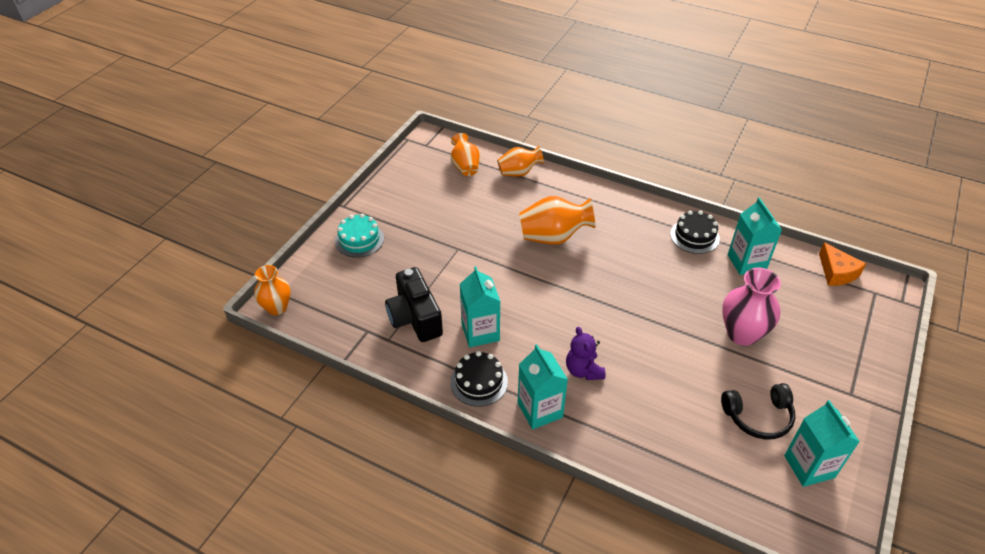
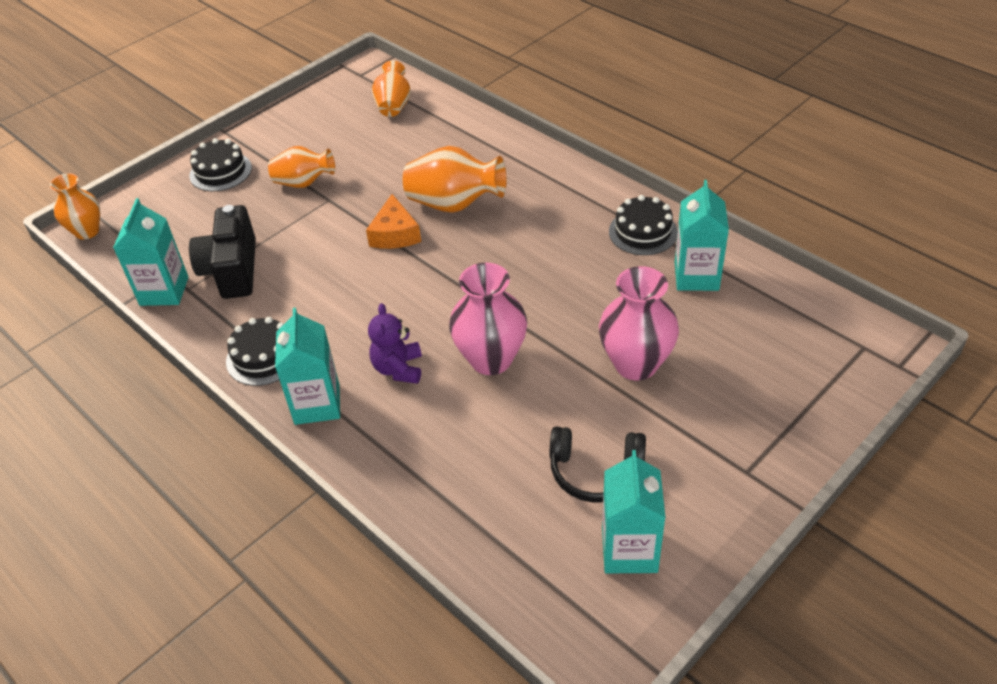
camera: 20 degrees right, 0 degrees up
(359, 240) = (220, 171): turquoise cake -> black cake
(480, 332) = (299, 300): turquoise carton -> turquoise carton (164, 291)
(519, 172) = (456, 121): orange vase -> orange vase (304, 183)
(644, 350) = (491, 359): none -> pink vase
(837, 272) = (821, 311): orange cheese -> orange cheese (395, 234)

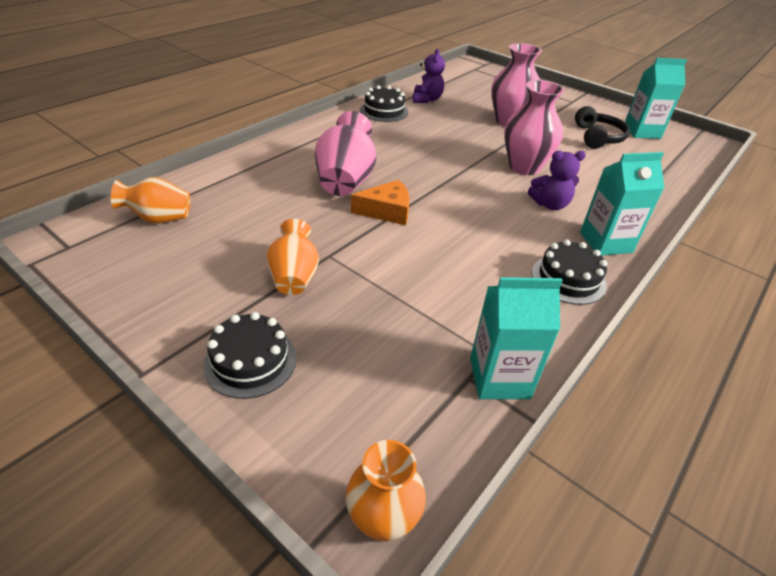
camera: 100 degrees left, 5 degrees down
(232, 270) = (452, 319): black camera -> none
(454, 204) = (345, 181): orange vase -> pink vase
(696, 276) = (427, 99): turquoise carton -> purple teddy bear

